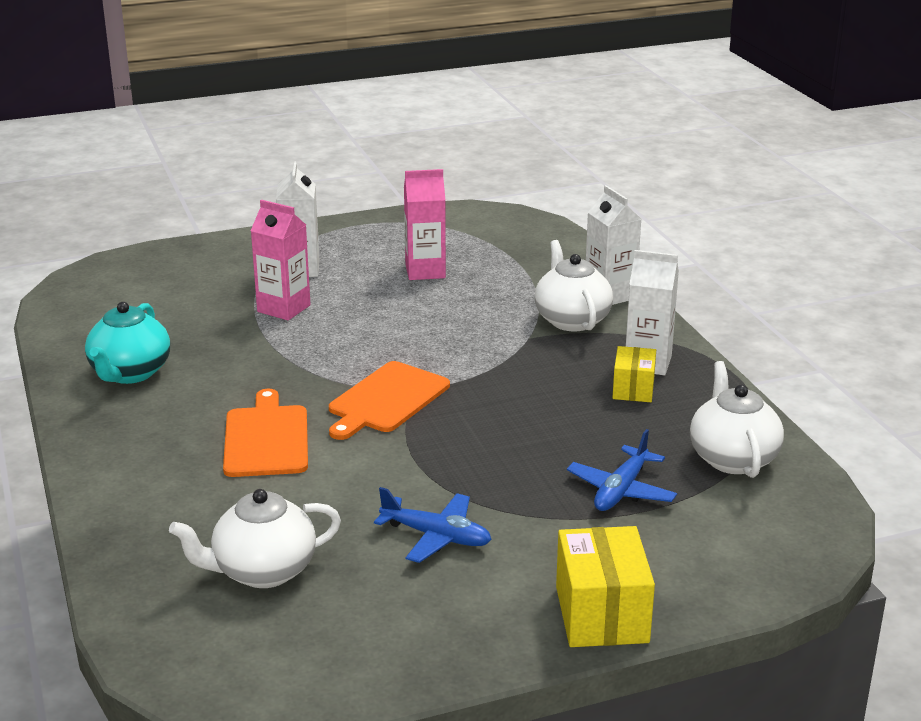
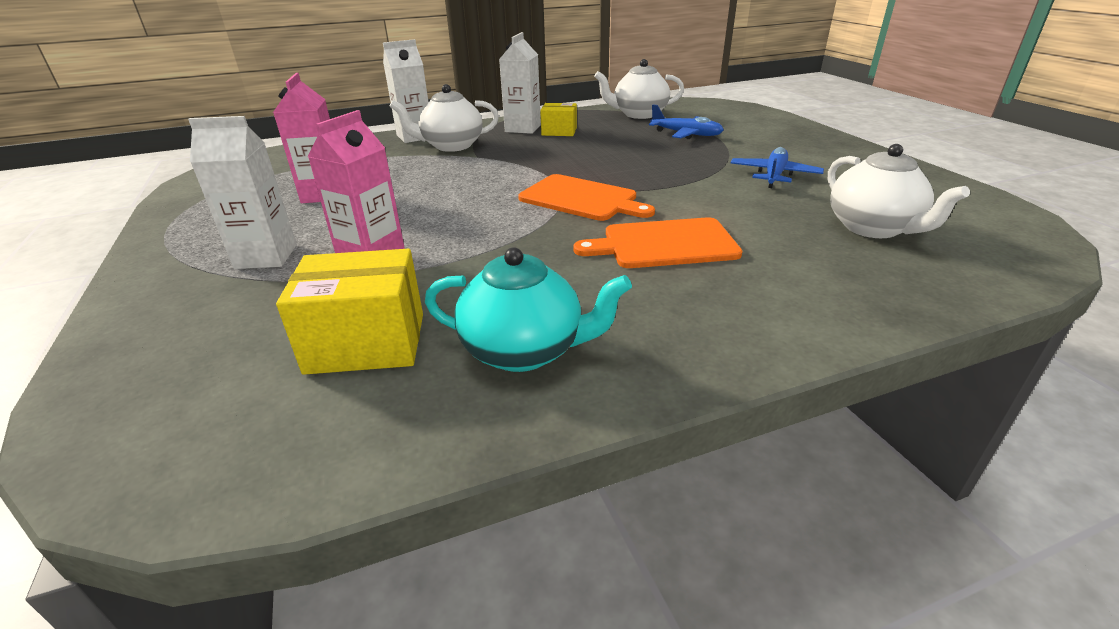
camera: 90 degrees left, 5 degrees up
(601, 614) = (818, 138): yellow box -> yellow box (366, 343)

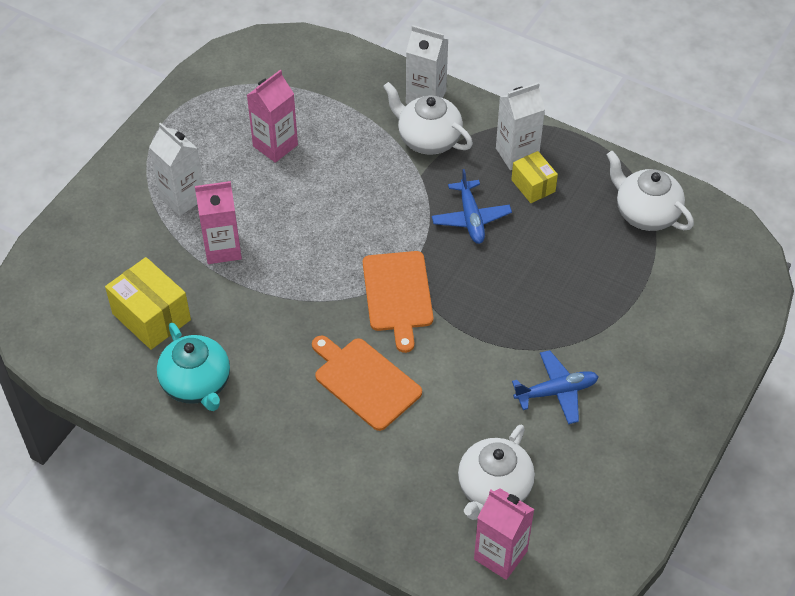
camera: 50 degrees right, 20 degrees up
(686, 134) = (614, 282): blue plane -> blue plane (471, 218)
(973, 250) = (500, 555): none -> pink carton

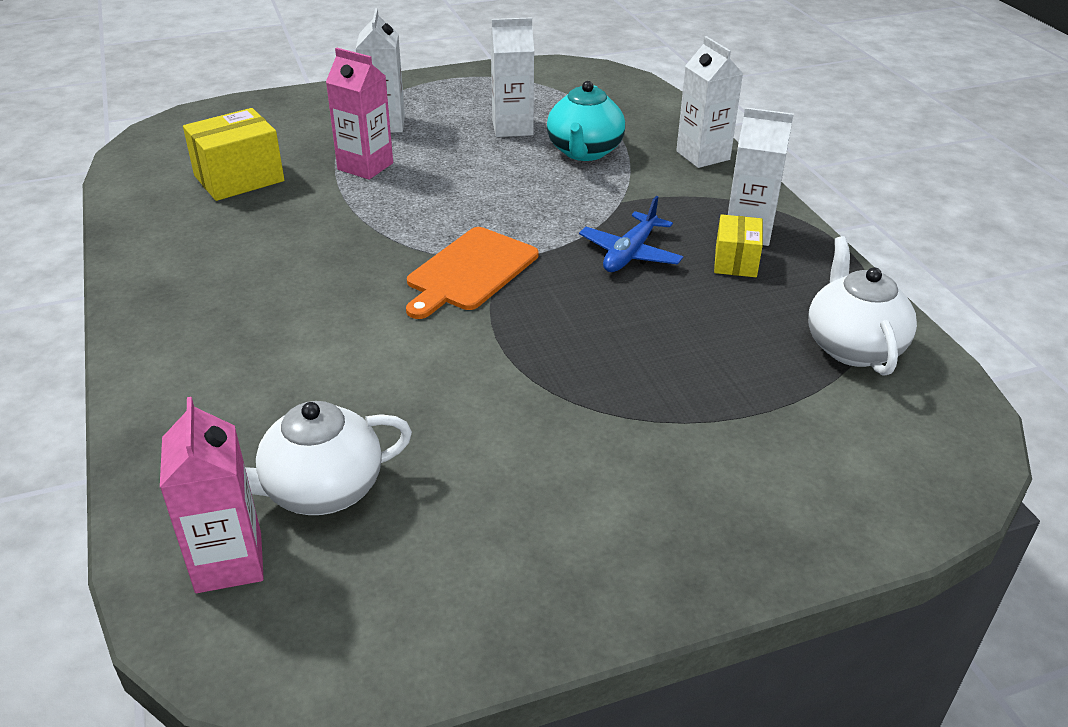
camera: 40 degrees right, 15 degrees down
(151, 317) = (239, 178): yellow box -> yellow box turned 60 degrees clockwise
(197, 384) = (196, 237): turquoise teapot -> turquoise teapot (584, 152)
(275, 145) = (512, 128): pink carton -> white carton
(365, 381) = (337, 317): orange cutting board -> none
(428, 139) = (665, 182): white teapot -> none
(556, 392) = (524, 445): blue plane -> none

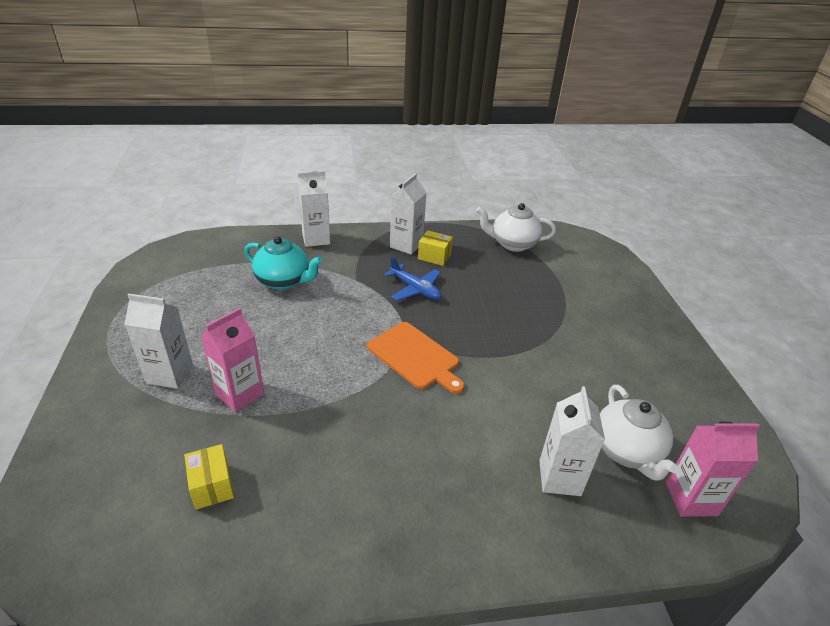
camera: 80 degrees left, 0 degrees up
(239, 178) = (212, 486): yellow box -> yellow box, size x0.62
(512, 128) = (226, 306): white carton -> white carton (559, 478)

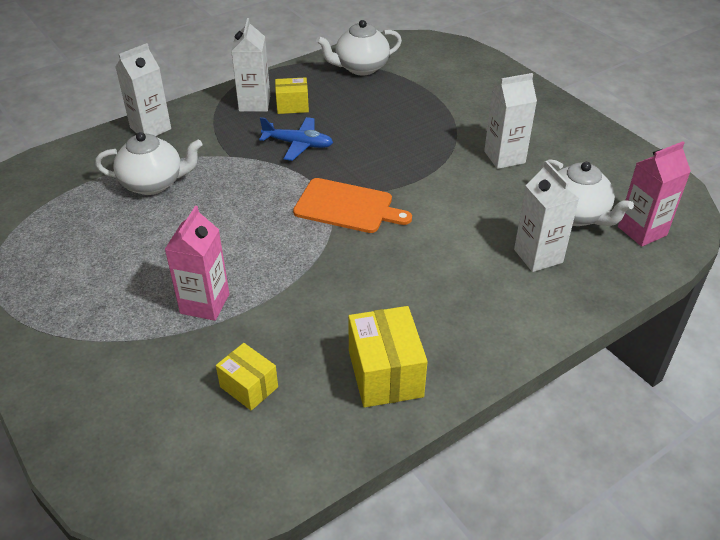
camera: 25 degrees left, 5 degrees up
(170, 374) = (113, 315): white carton -> white carton (504, 157)
(284, 281) = (153, 183): turquoise teapot -> white teapot
(331, 532) = (385, 374): none -> yellow box

